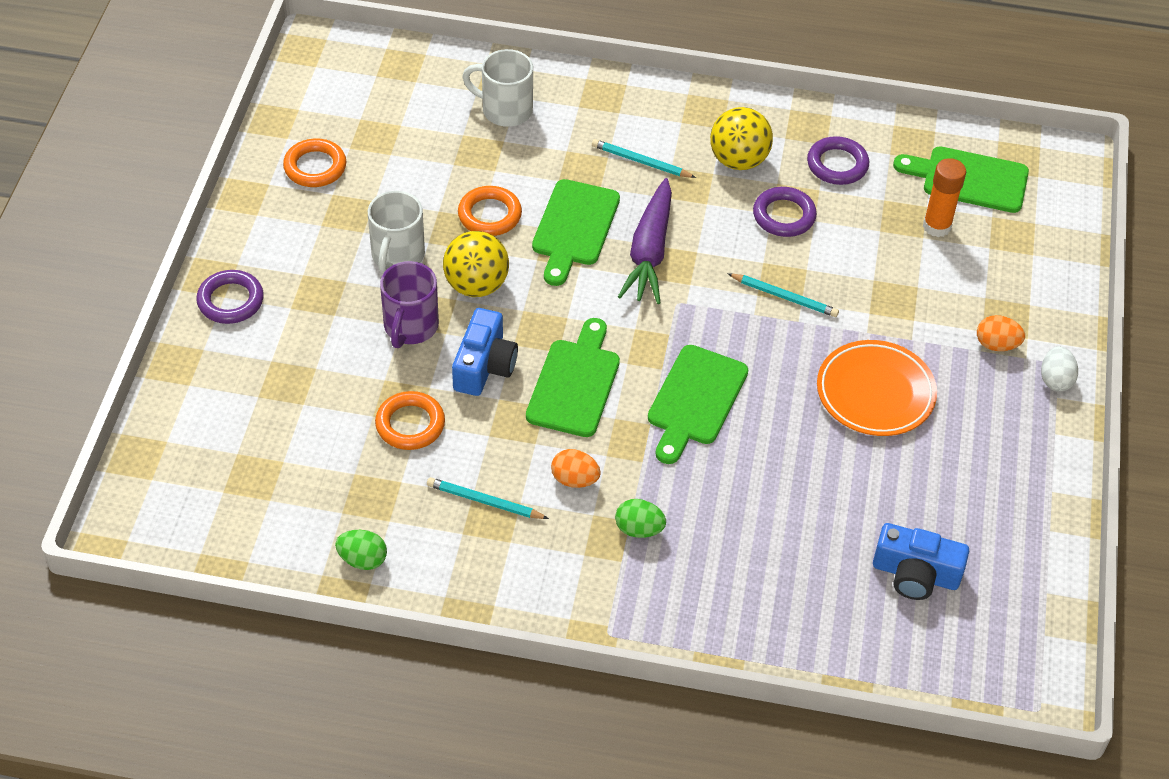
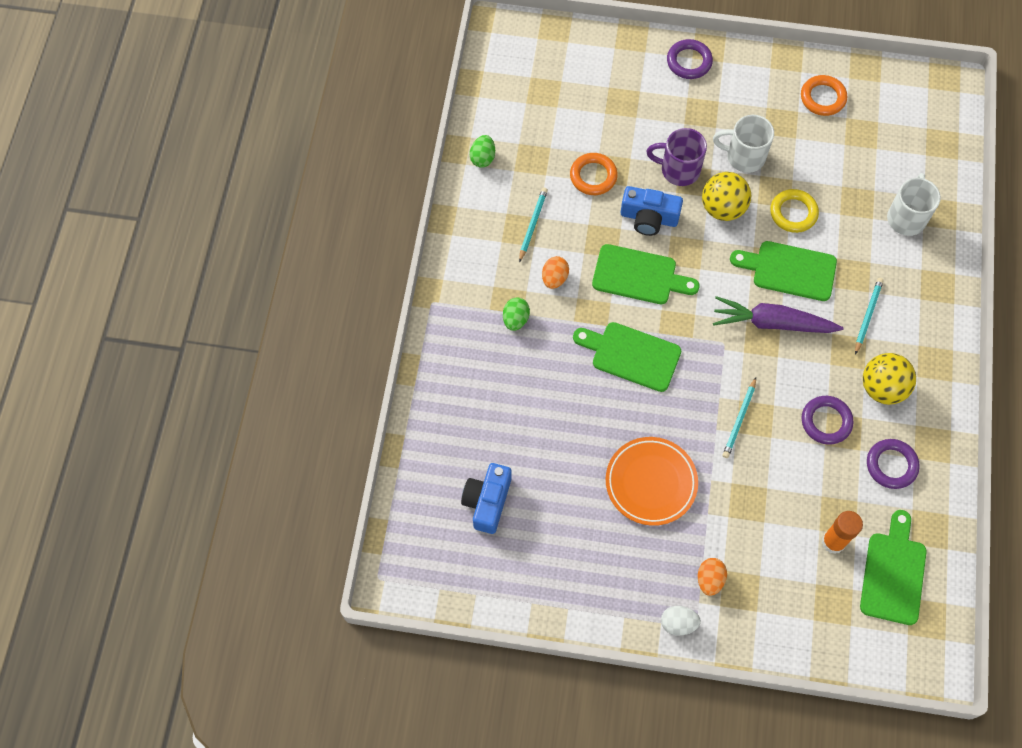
camera: 90 degrees right, 15 degrees up
(489, 215) = (793, 213): orange ring -> yellow ring

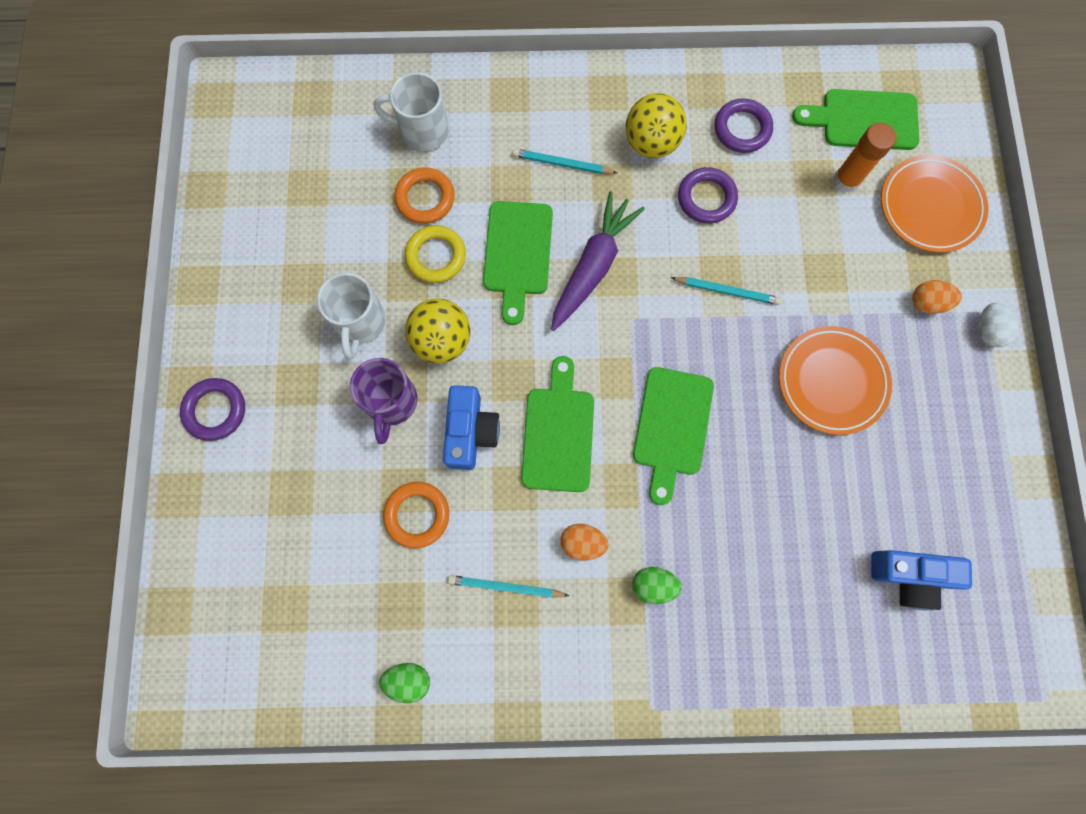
camera: 100 degrees left, 10 degrees up
(772, 323) = (593, 266): purple carrot -> purple carrot turned 150 degrees counterclockwise
(800, 608) = (929, 207): none -> orange plate
(822, 98) = (259, 236): orange ring -> orange ring (425, 198)

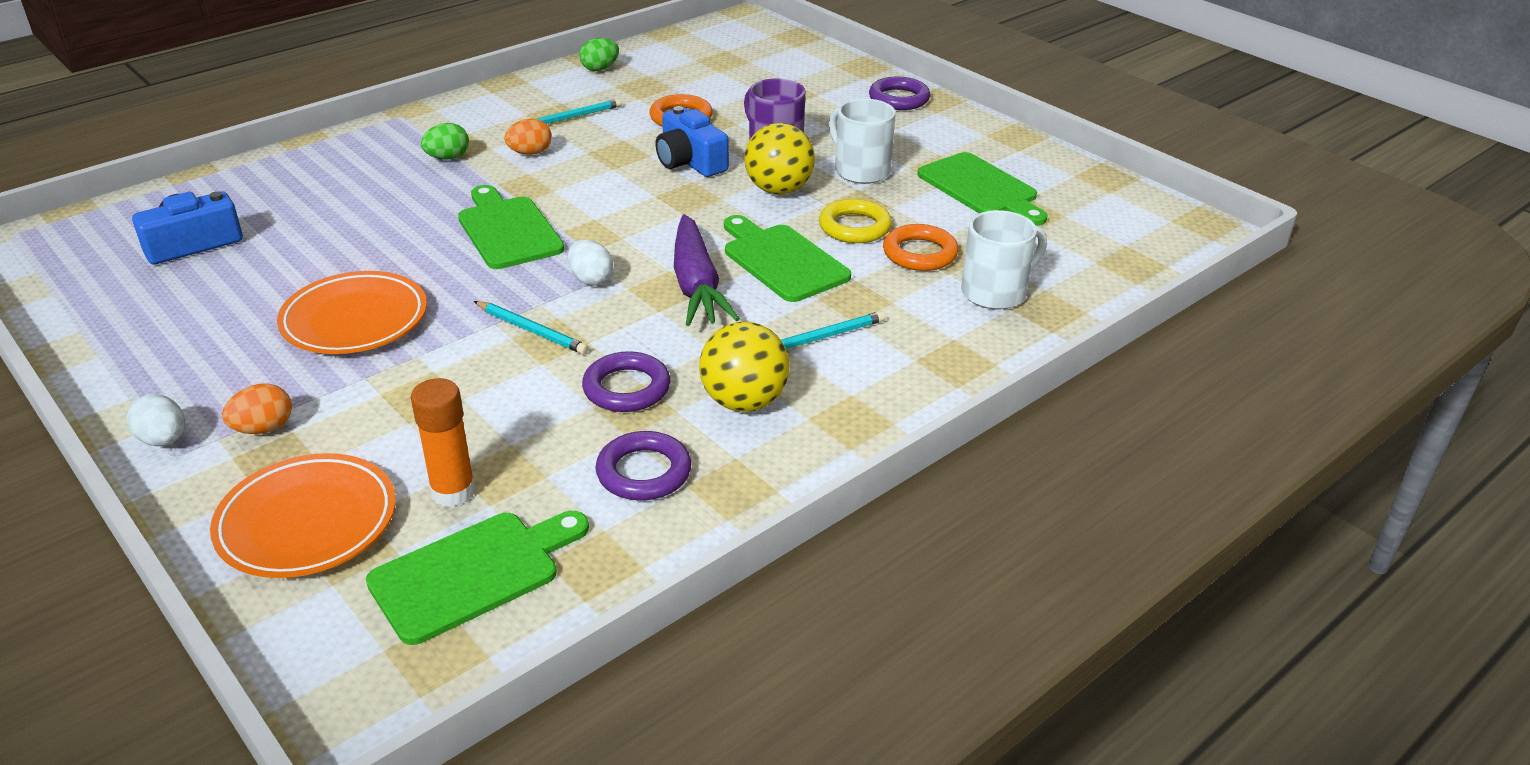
camera: 140 degrees right, 40 degrees down
(558, 433) = (612, 188): green cutting board -> green cutting board (981, 188)
(655, 321) = (591, 279): none -> white egg
(726, 291) = (531, 330): turquoise pencil -> turquoise pencil turned 120 degrees counterclockwise

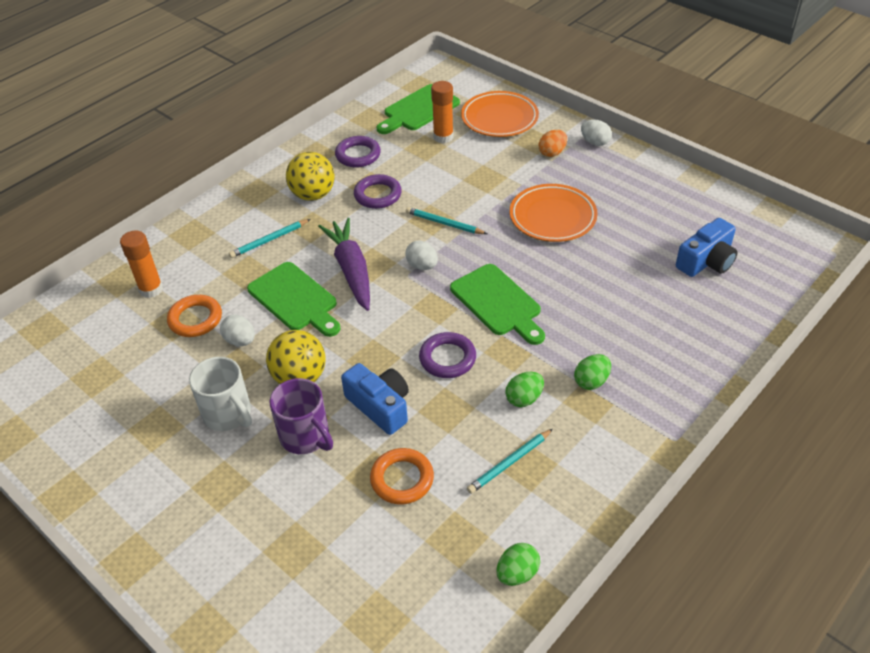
camera: 175 degrees right, 10 degrees up
(530, 153) = (524, 398): orange egg -> green egg
(854, 227) = (240, 341): yellow ring -> white egg
(899, 99) = (172, 554): purple ring -> purple ring (447, 358)
(981, 188) = (127, 404): green cutting board -> none
(996, 292) = (151, 289): white mug -> orange glue stick

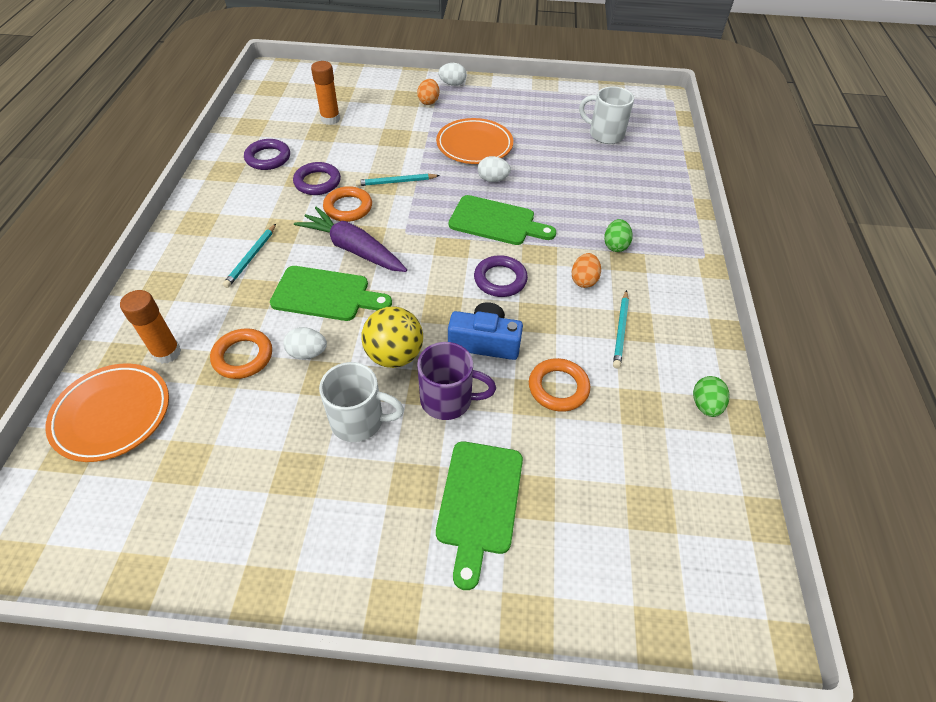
camera: 40 degrees left, 5 degrees up
(313, 195) = (257, 204): yellow ball -> none
(381, 230) = (348, 207): none -> orange ring
(419, 110) = (288, 106): green cutting board -> green cutting board (479, 502)
(422, 266) = (410, 220): white egg -> white egg (493, 179)
(499, 118) = (363, 91): orange plate -> orange plate (112, 415)
(524, 398) = (584, 280): green egg -> orange egg
(706, 261) = (605, 134): blue camera -> white mug

